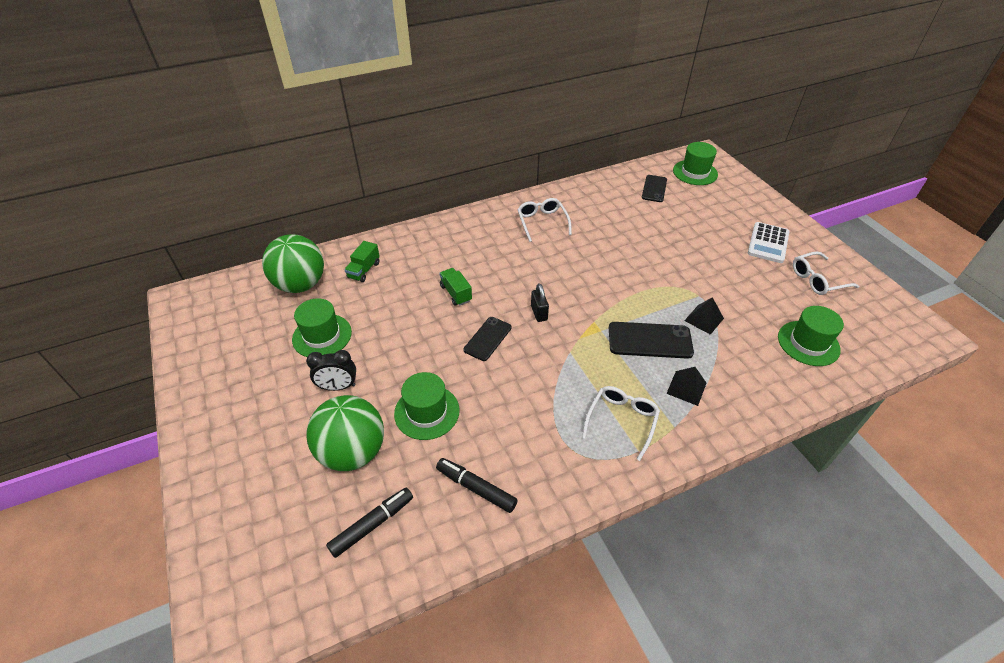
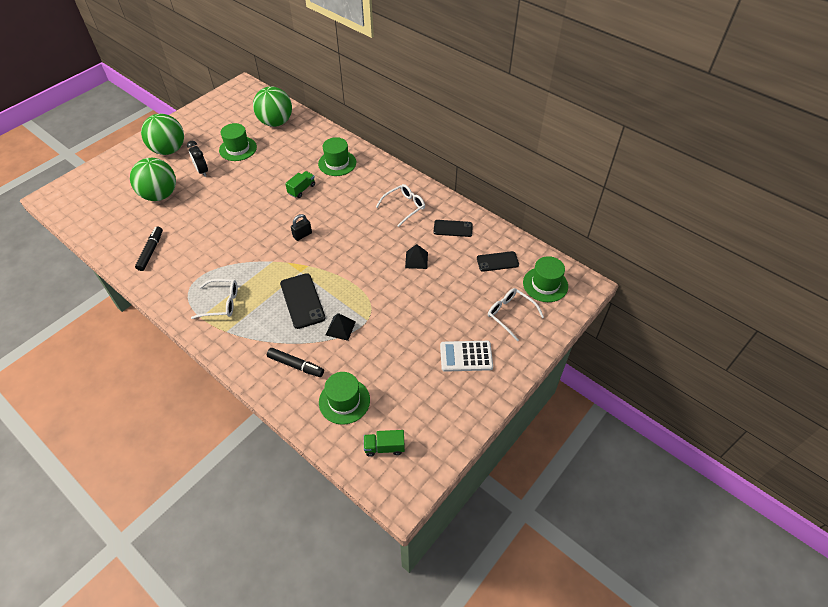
camera: 65 degrees right, 5 degrees up
(251, 419) = (169, 150): none -> green ball
(364, 270) = (302, 141): green truck -> green truck (384, 447)
(372, 525) = (118, 220): black marker -> black marker (295, 365)
(427, 412) = (197, 213): green hat -> green hat (337, 163)
(487, 338) = (267, 218): black phone -> black phone (453, 228)
(686, 388) = (264, 331): black pyramid -> black pyramid (416, 260)
(818, 279) = (433, 400): white glasses -> white glasses (510, 314)

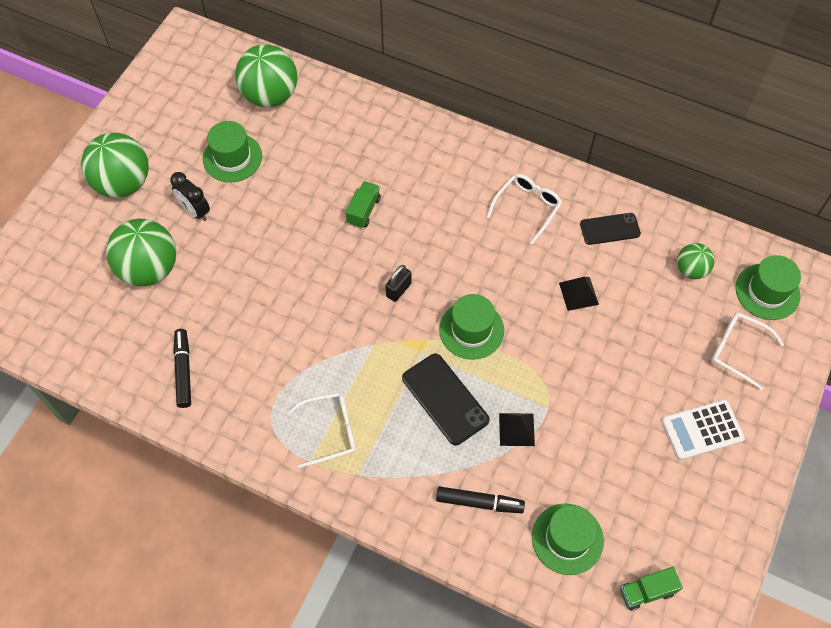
camera: 15 degrees left, 10 degrees up
(337, 163) = (397, 152): green hat -> green hat (471, 330)
(497, 261) = (691, 270): black phone -> green ball

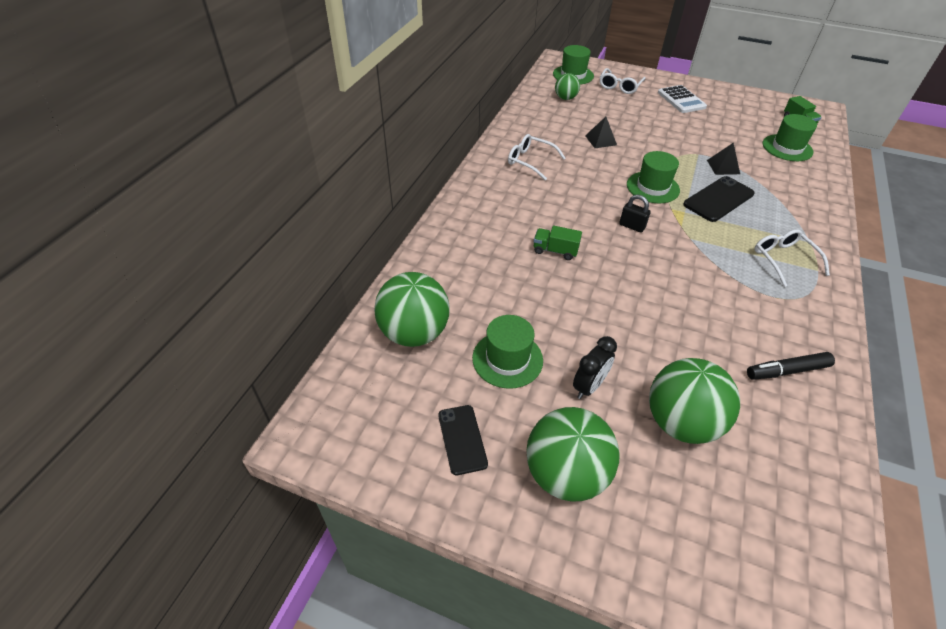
camera: 95 degrees left, 15 degrees down
(479, 502) = (789, 183): black marker -> none
(610, 229) = (541, 126): black phone -> black phone (462, 439)

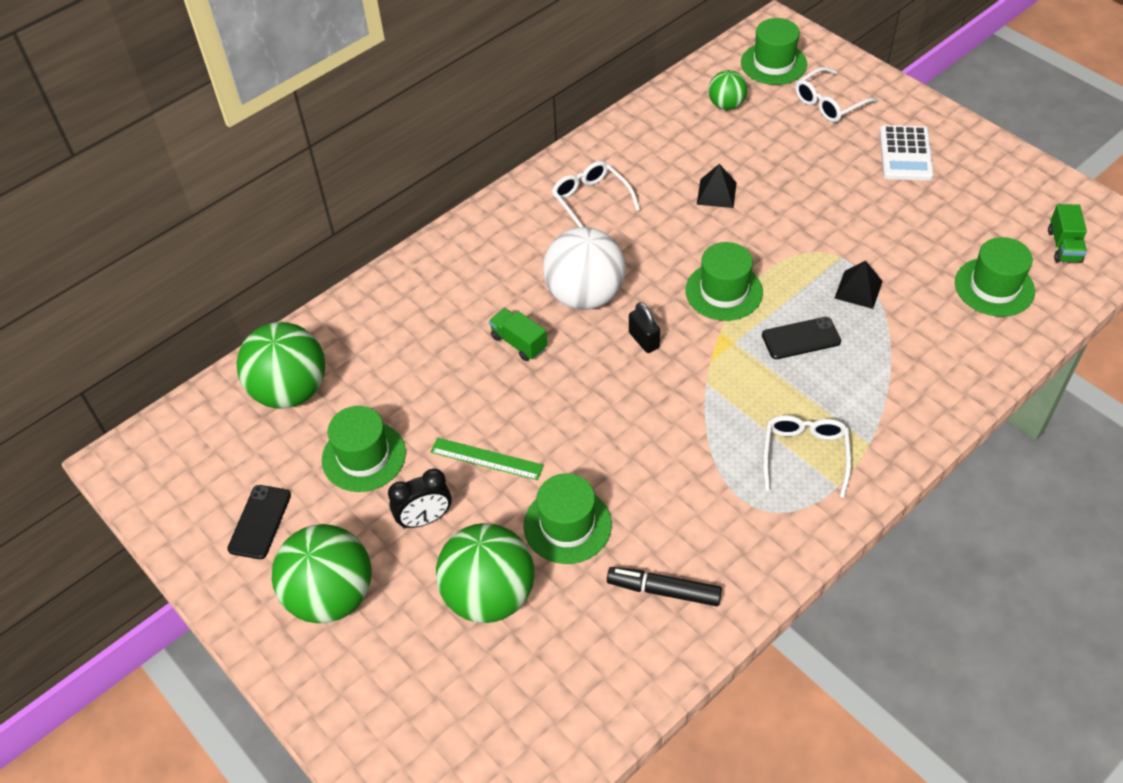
camera: 30 degrees right, 5 degrees up
(573, 212) = (585, 295): none -> white ball
(597, 329) = (486, 459): none -> green ruler
(688, 352) = (567, 525): none -> green hat
(718, 199) = (801, 338): black phone -> black phone, size x0.67

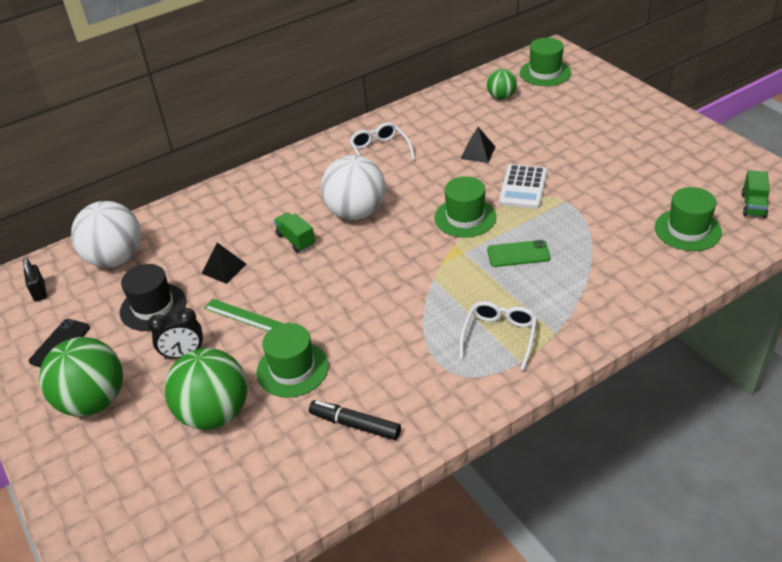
camera: 10 degrees right, 10 degrees down
(290, 391) = (116, 259): green ball -> white ball
(364, 456) = (153, 307): green hat -> black hat
(644, 340) = (392, 246): black padlock -> black padlock (39, 292)
(801, 338) = (518, 254): black phone -> green phone
(829, 103) = (582, 99): white glasses -> none
(858, 289) = (574, 224): black pyramid -> black pyramid (224, 268)
(905, 154) = (634, 135): white calculator -> white calculator (523, 187)

